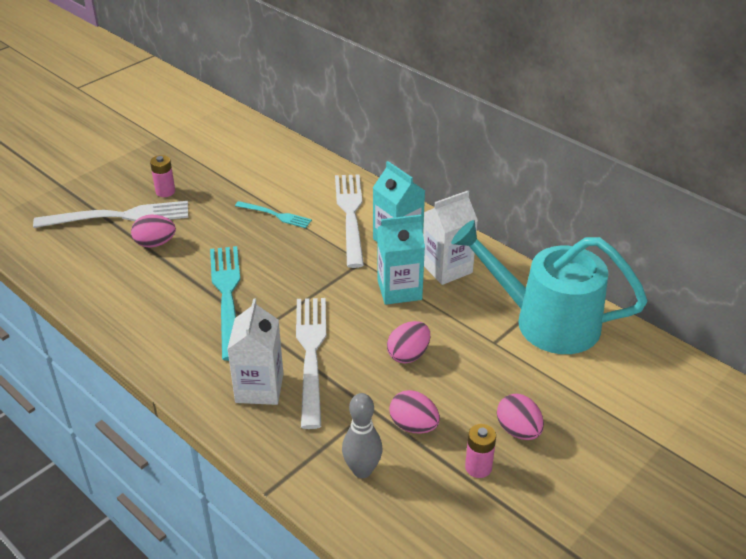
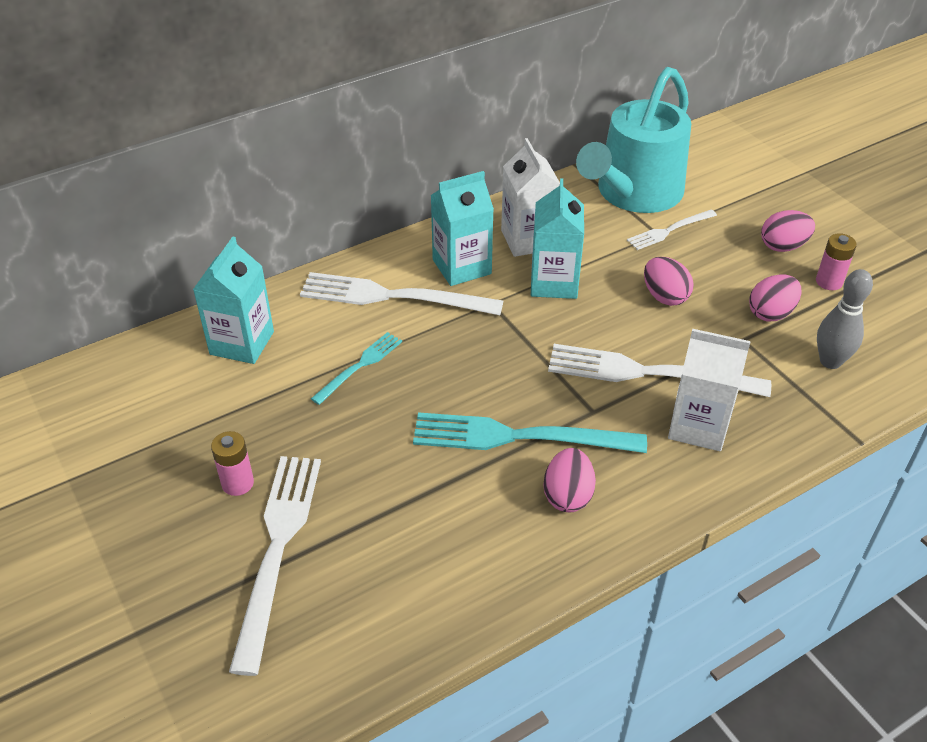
camera: 75 degrees left, 5 degrees up
(155, 243) = (370, 506): pink egg -> pink egg (567, 495)
(282, 165) = (242, 343): none -> turquoise carton
(502, 349) = (669, 230): none -> white fork

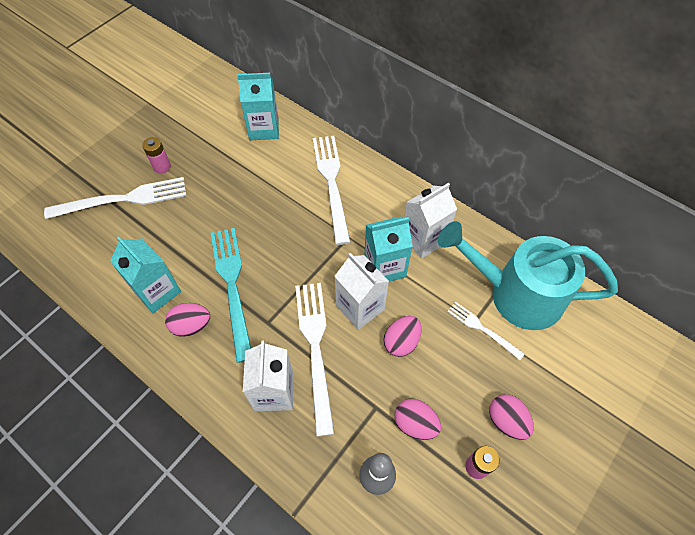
camera: 70 degrees right, 15 degrees up
(360, 366) = (265, 188): turquoise fork -> none
(462, 267) = (376, 210): turquoise carton -> turquoise carton (157, 291)
(604, 319) = (360, 307): none -> white carton

